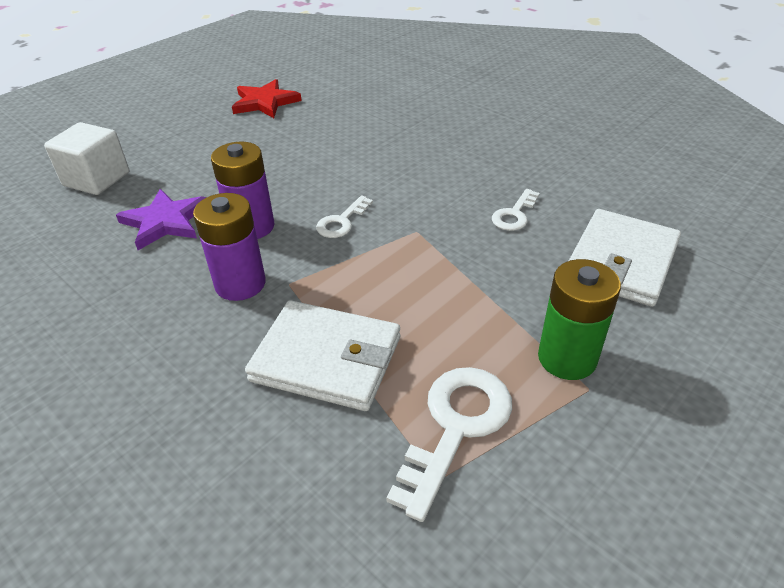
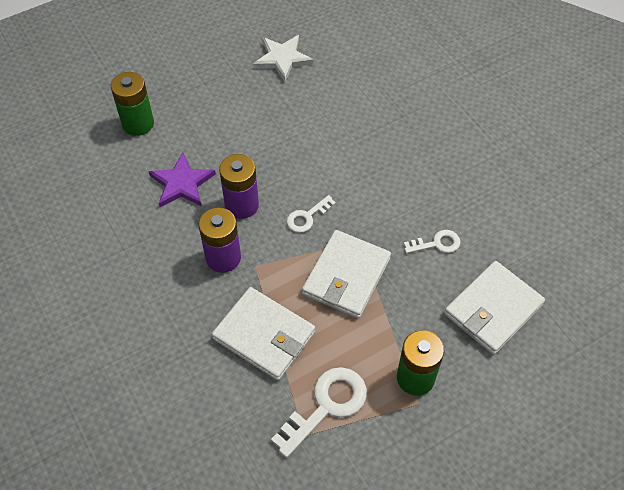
camera: 15 degrees right, 15 degrees up
(97, 179) = (138, 124): white cube -> green battery
(265, 102) = (282, 59): red star -> white star
(417, 268) = (346, 276): none -> white wallet
(514, 214) = (436, 243): white key -> white key turned 150 degrees counterclockwise

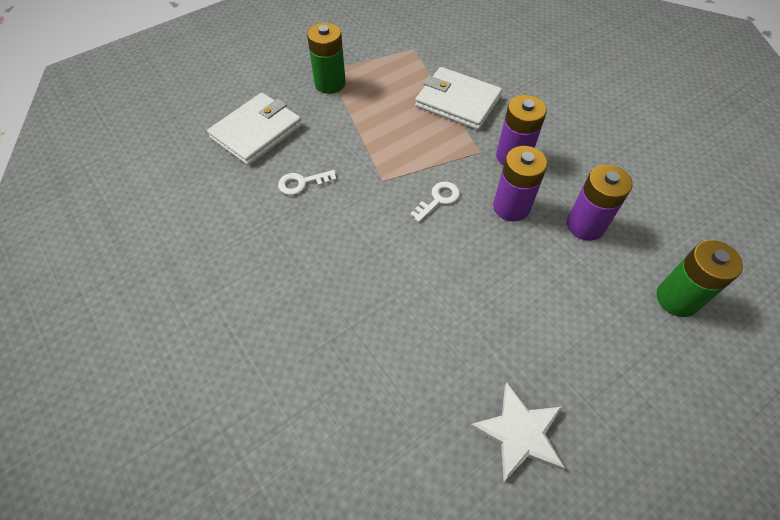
camera: 175 degrees right, 0 degrees up
(182, 183) = (585, 225): purple star -> purple battery
(326, 406) = (399, 64): white key -> none
(346, 276) = (392, 149): white wallet -> none

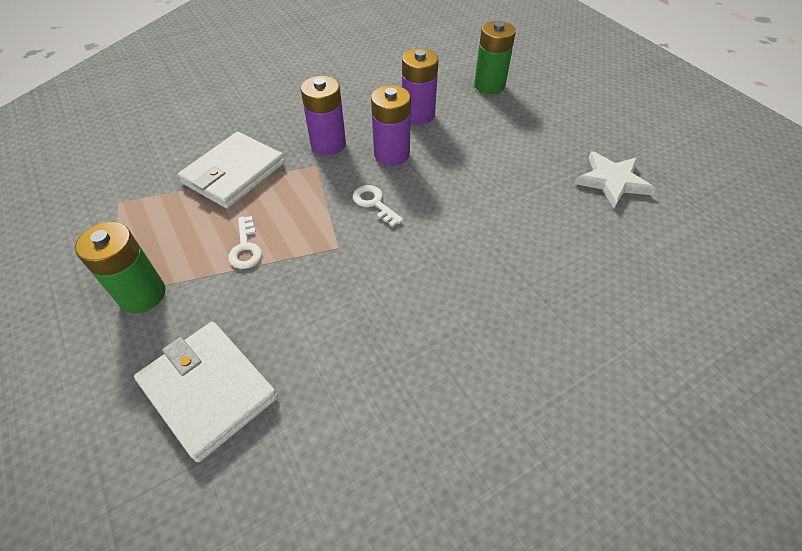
camera: 85 degrees left, 5 degrees down
(302, 183) = (325, 329): white key -> white key (246, 247)

